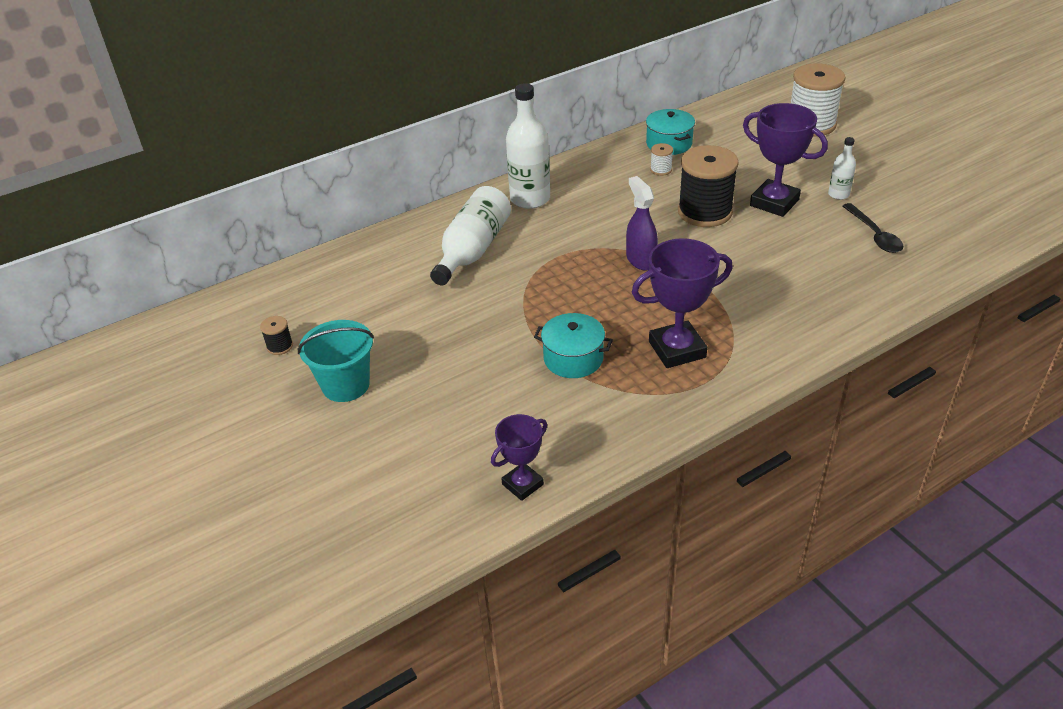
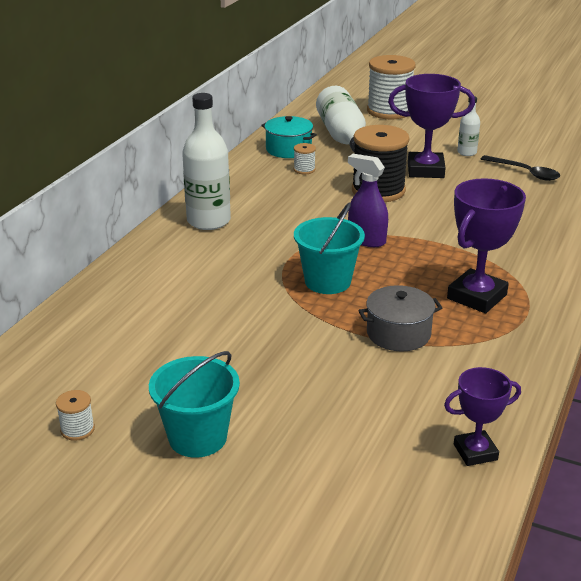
camera: 35 degrees left, 10 degrees down
(280, 346) = (77, 429): black spool -> white spool
(473, 250) = (199, 277): white bottle -> white bottle (342, 136)
(522, 484) = (475, 452): purple trophy -> purple trophy turned 60 degrees clockwise
(566, 289) = (327, 281): none -> turquoise bucket
(573, 358) = (398, 333): turquoise pot -> grey pot

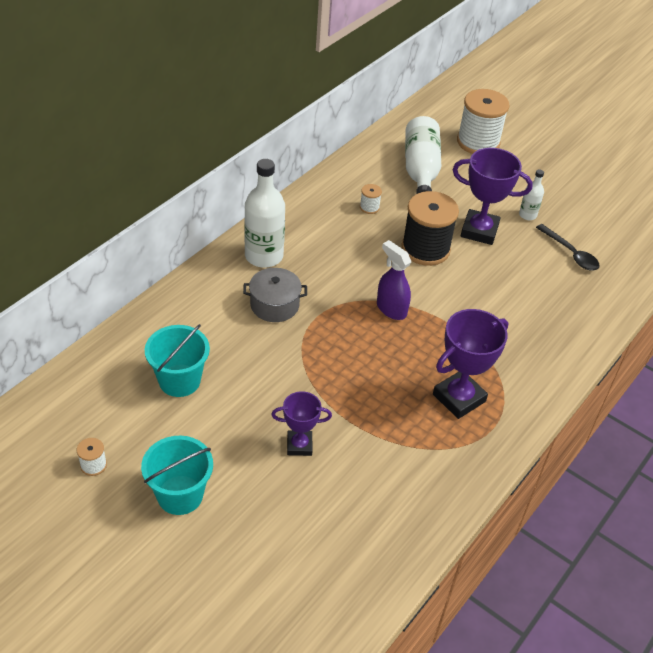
camera: 10 degrees right, 15 degrees up
(288, 149) = (365, 177): turquoise pot -> none
(327, 281) = (339, 351): turquoise bucket -> turquoise bucket (179, 380)
(398, 333) = (376, 424): grey pot -> grey pot (274, 305)
(475, 452) = (386, 562): purple trophy -> purple trophy (299, 445)

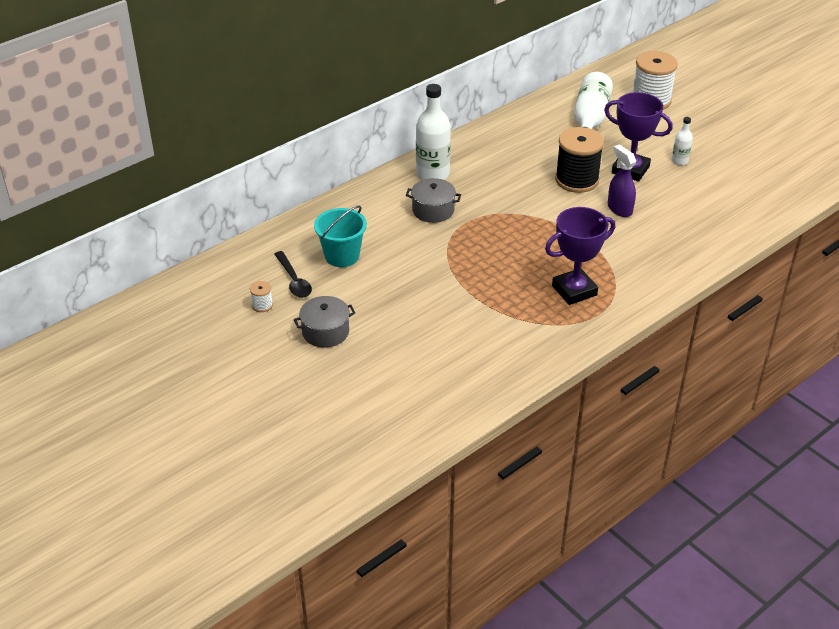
camera: 15 degrees right, 5 degrees down
(180, 495) = (325, 332): turquoise bucket -> grey pot
(299, 445) = (429, 309): purple trophy -> none
(369, 207) = (535, 145): white spool -> none
(391, 309) = (533, 222): purple spray bottle -> purple spray bottle (619, 209)
(570, 253) = (710, 193): black spoon -> black spoon (294, 280)

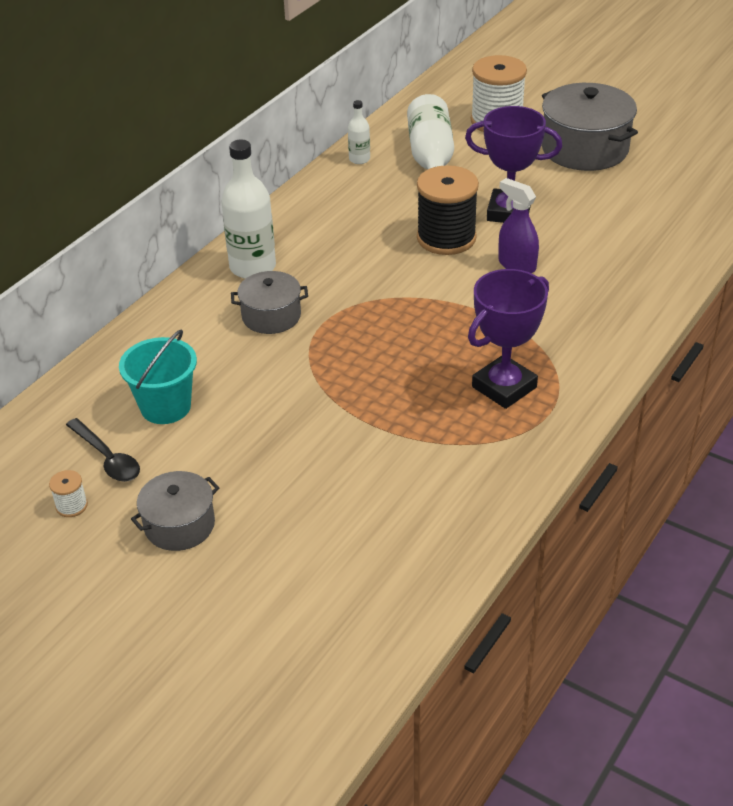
camera: 15 degrees left, 0 degrees up
(679, 161) = (565, 189): white bottle -> white bottle (359, 159)
(708, 133) = (584, 149): none -> grey pot

